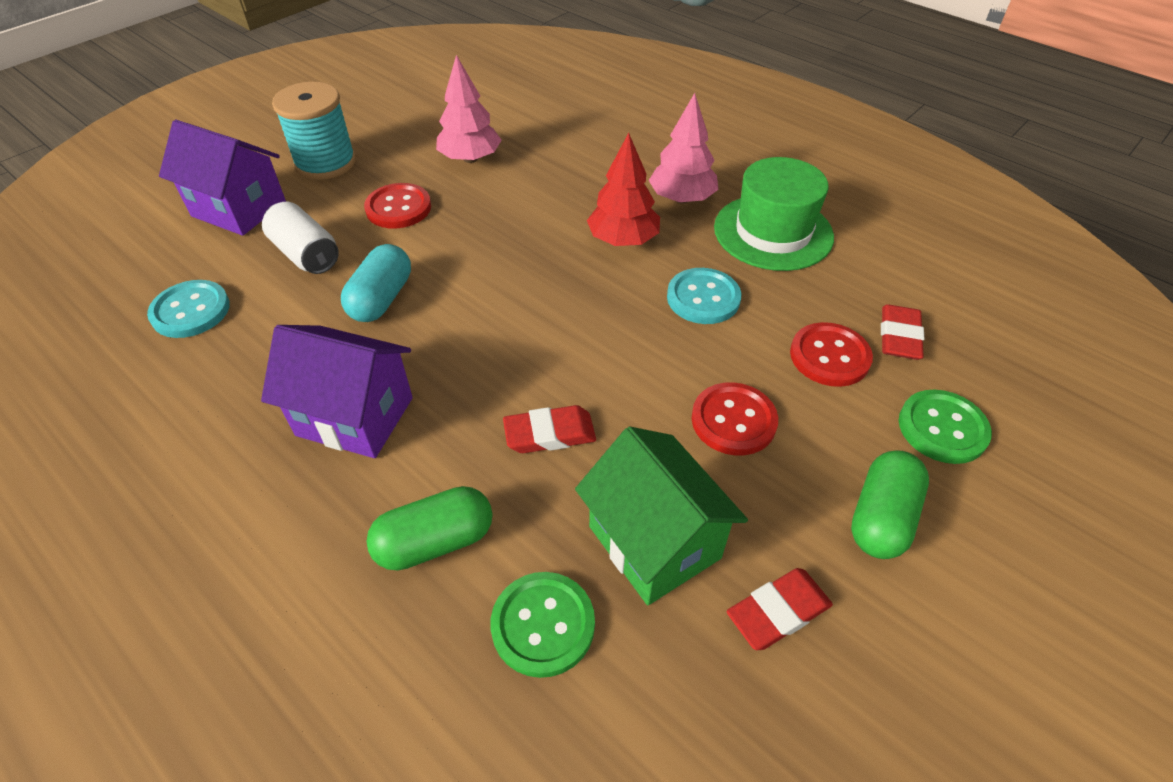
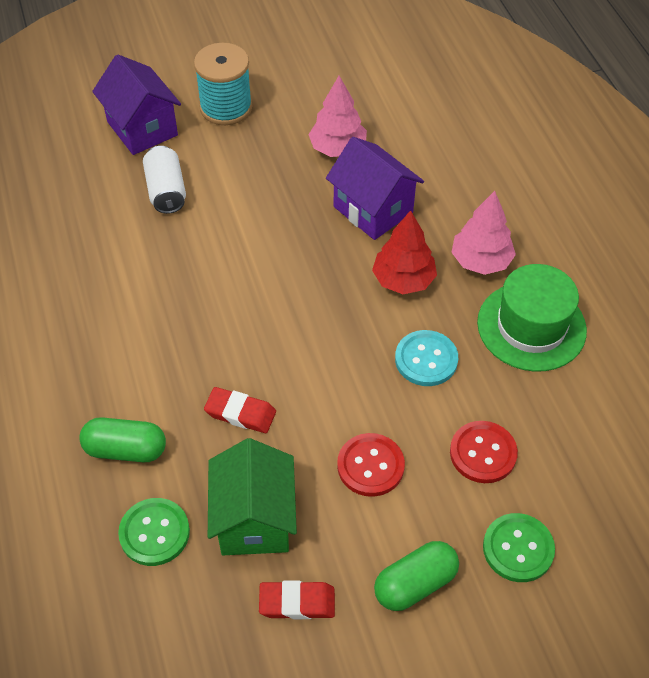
camera: 30 degrees right, 5 degrees up
(191, 311) = (69, 207): turquoise button -> none
(355, 416) = (127, 339): purple house -> purple house (373, 210)
(381, 299) = (195, 253): turquoise capsule -> none
(398, 208) = (254, 175): red button -> none
(899, 336) = (553, 464): red eraser -> none

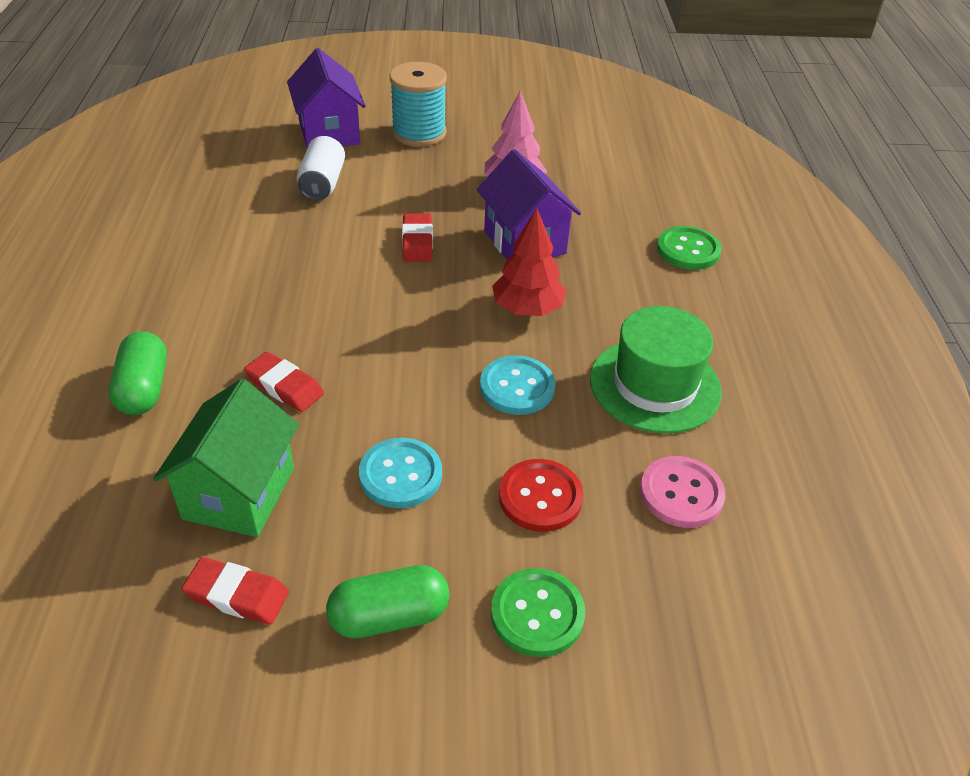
camera: 15 degrees right, 10 degrees down
(125, 449) = (144, 389): green capsule -> green capsule turned 60 degrees clockwise
(154, 533) = (123, 476): green button -> green button (688, 250)
(281, 234) = (417, 242): none -> red eraser
(370, 466) = (400, 475): red button -> turquoise button
(481, 261) = (622, 311): pink tree -> none
(584, 419) = (681, 494): none -> pink button

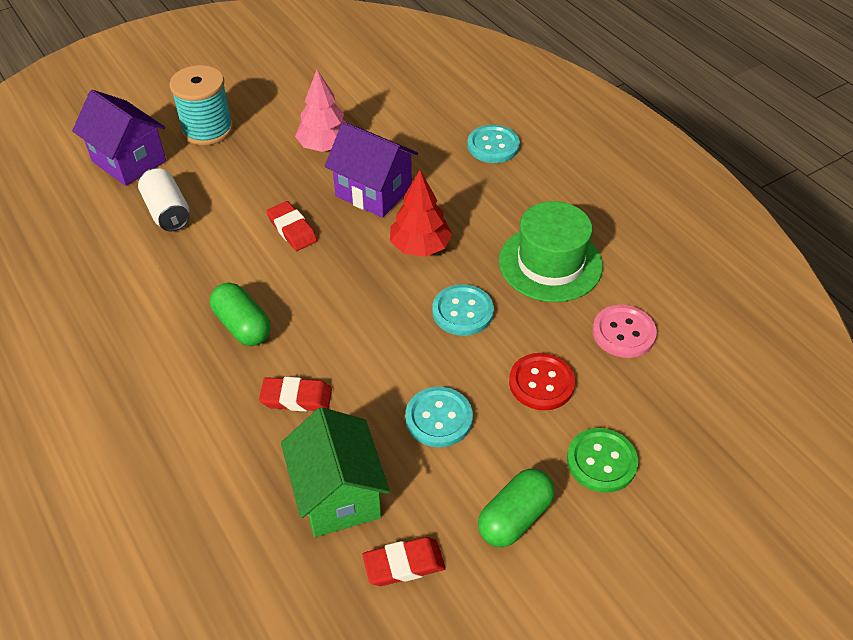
camera: 30 degrees left, 5 degrees up
(144, 389) = (187, 458): green capsule -> green capsule (242, 326)
(688, 250) = (493, 146): green button -> turquoise button

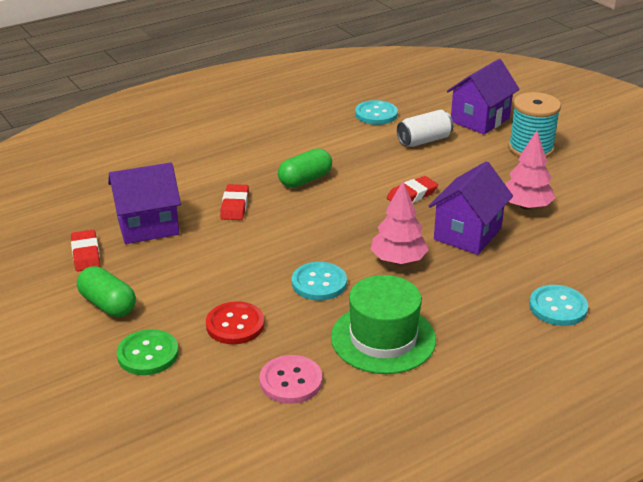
camera: 90 degrees right, 15 degrees down
(338, 495) = (148, 226): green house -> purple house
(420, 246) = (398, 260): red tree -> pink tree
(439, 418) = (206, 269): turquoise button -> turquoise button (376, 114)

